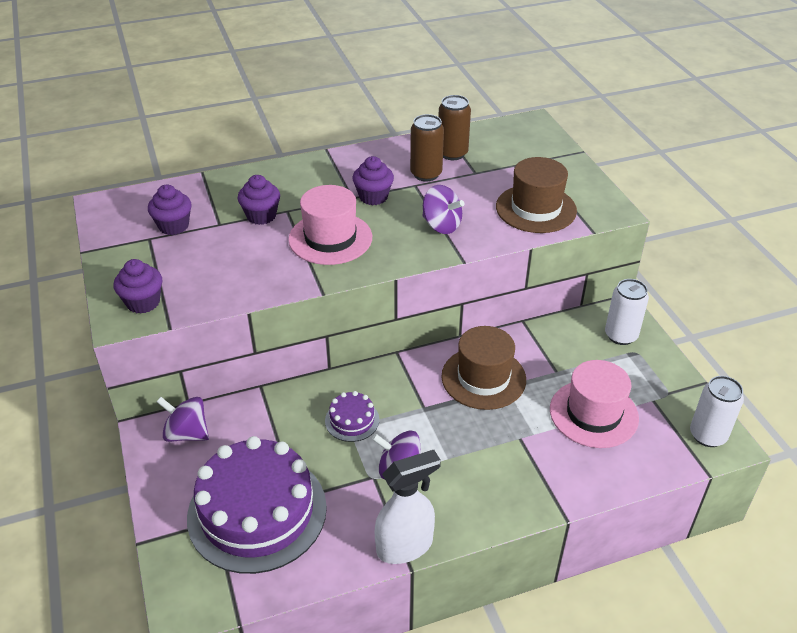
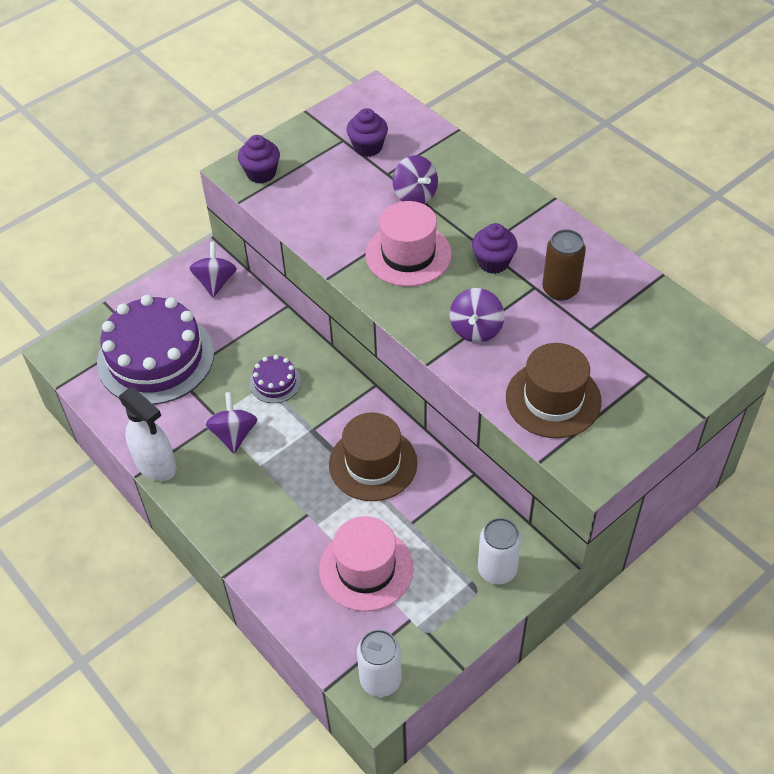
camera: 70 degrees right, 10 degrees up
(261, 216) = (415, 195): purple cupcake -> purple spinning top
(452, 153) = (615, 299): brown can -> none

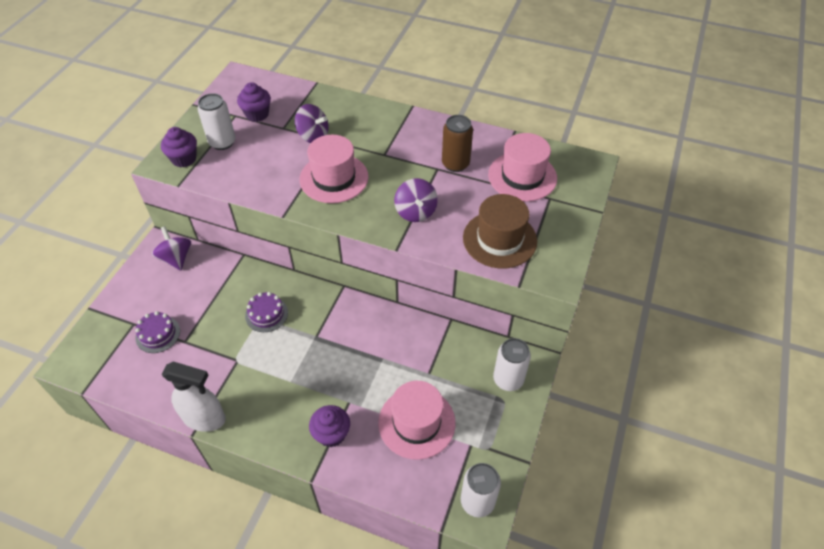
camera: 30 degrees left, 0 degrees up
(155, 358) = (158, 334): purple cake -> purple cake, size x0.43
(233, 434) = (256, 367): purple spinning top -> none
(311, 168) = (222, 142): none -> white can
(373, 463) = (375, 343): brown hat -> none
(493, 262) = (398, 162): purple cupcake -> purple cupcake (331, 434)
(632, 335) = (522, 176): none -> pink hat

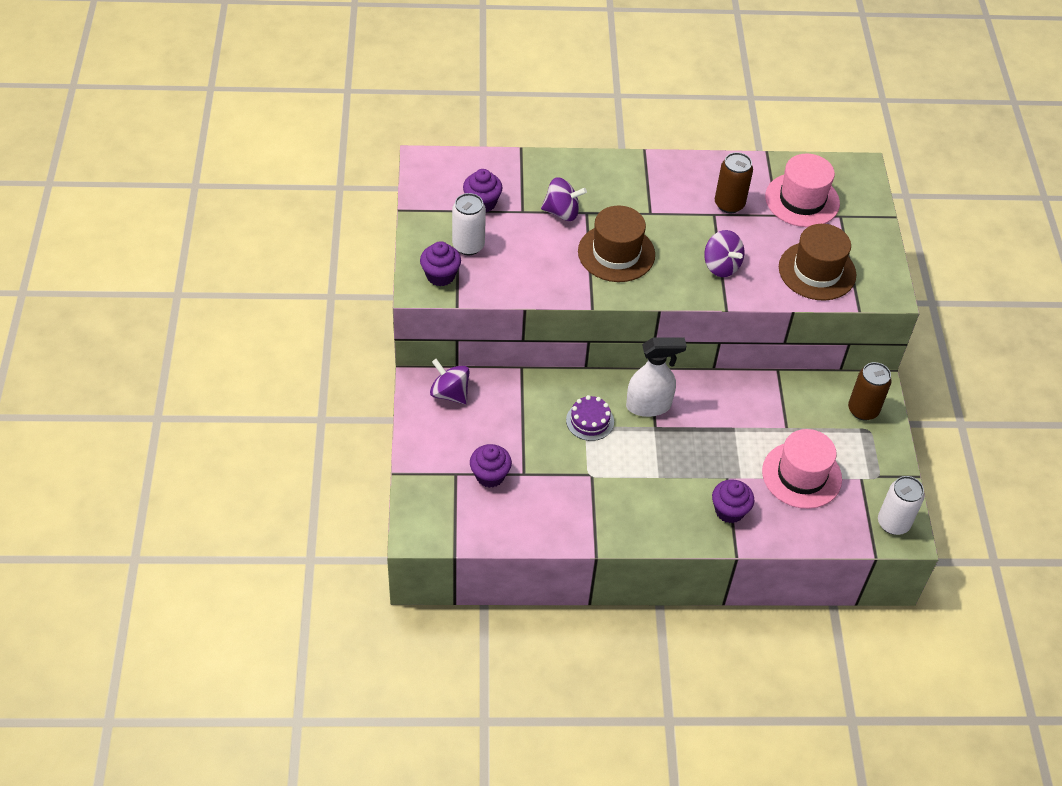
camera: 25 degrees left, 0 degrees up
(158, 334) = (490, 475): purple cake -> purple cupcake
(204, 418) = (598, 537): white spray bottle -> white spray bottle (649, 406)
(334, 178) = (616, 253): pink hat -> brown hat
(508, 379) = (863, 410): white can -> brown can

